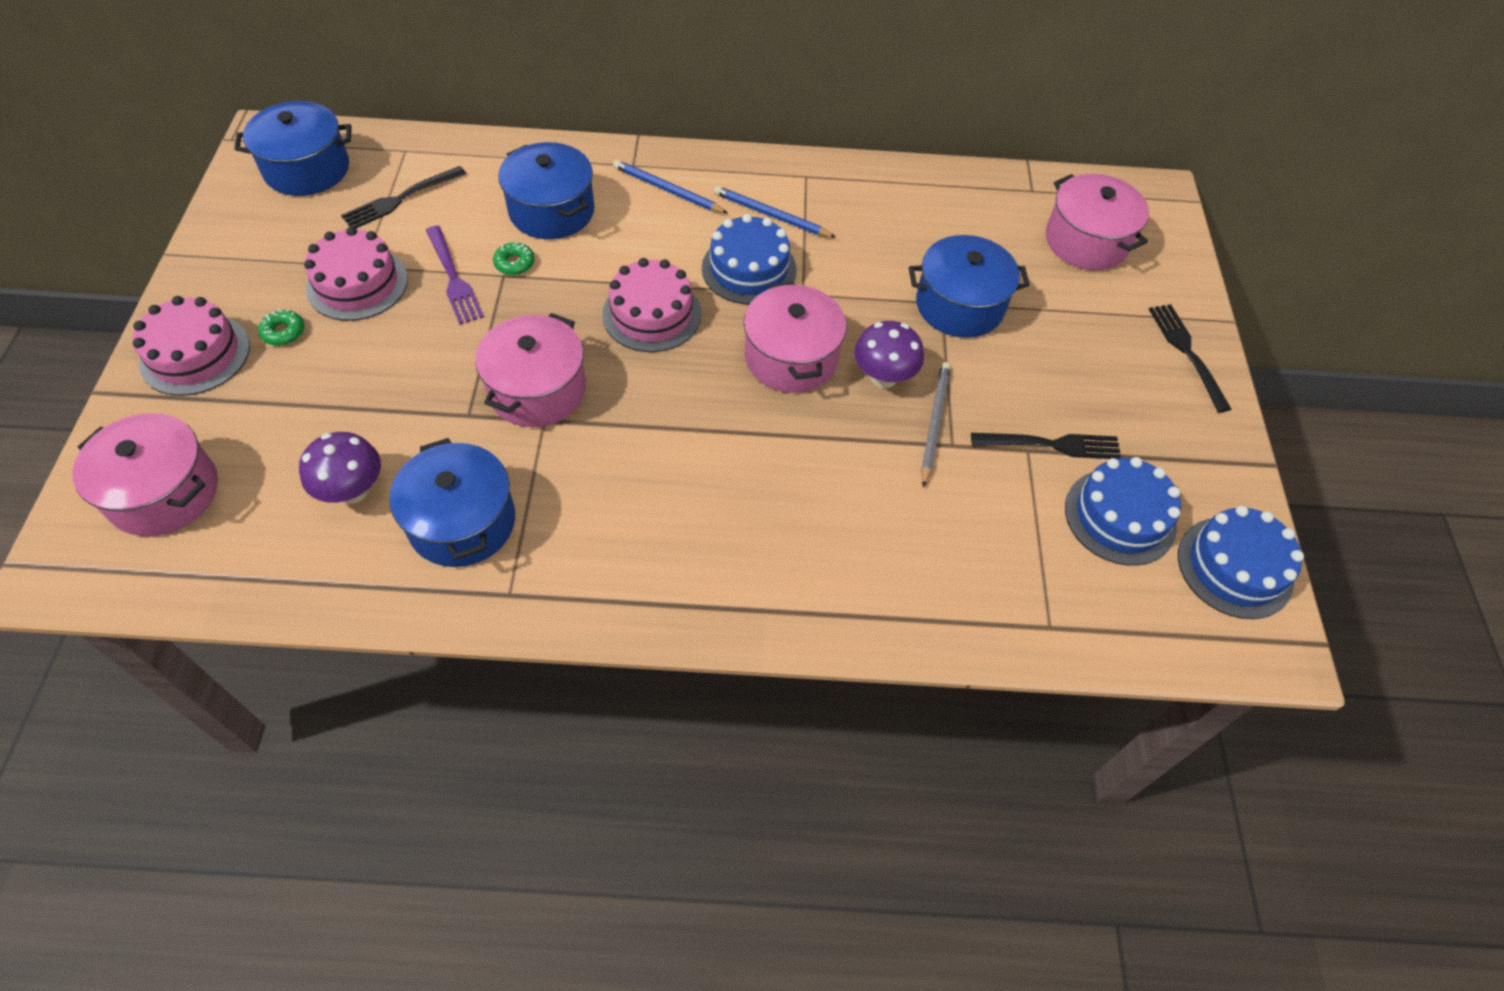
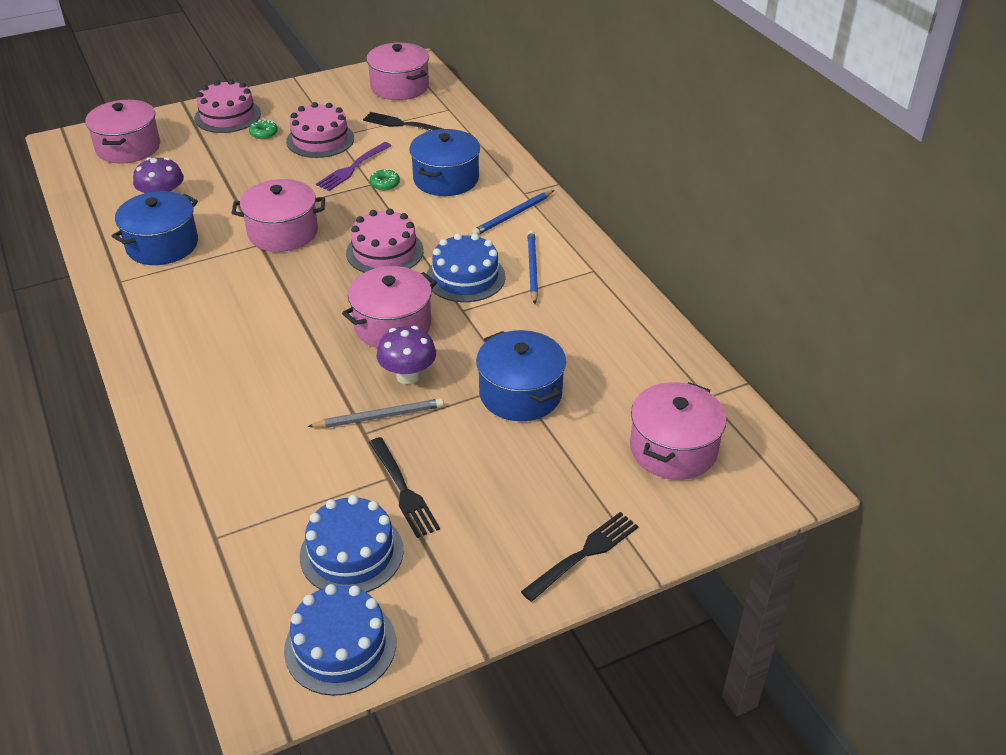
camera: 65 degrees right, 15 degrees down
(307, 169) = (399, 87): blue pot -> pink pot
(667, 190) = (512, 215): blue pencil -> blue pencil turned 135 degrees counterclockwise

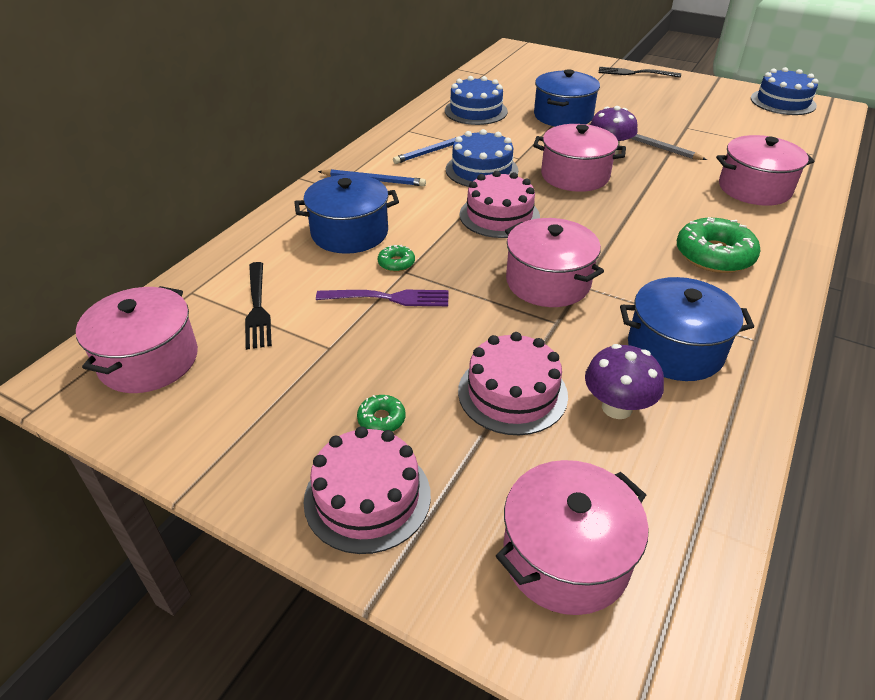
camera: 125 degrees left, 0 degrees up
(200, 325) = (714, 255): none -> green donut
(320, 140) = (350, 356): pink cake -> pink cake (512, 393)
(351, 553) = (742, 118): blue cake -> blue cake (476, 111)
(403, 490) = (685, 120): black fork -> none
(673, 449) = (536, 72): pink pot -> pink pot (754, 188)

